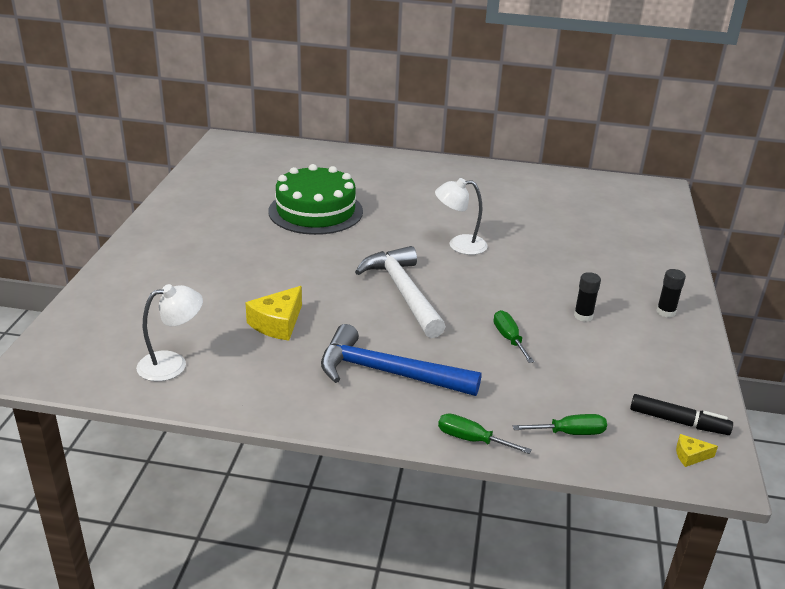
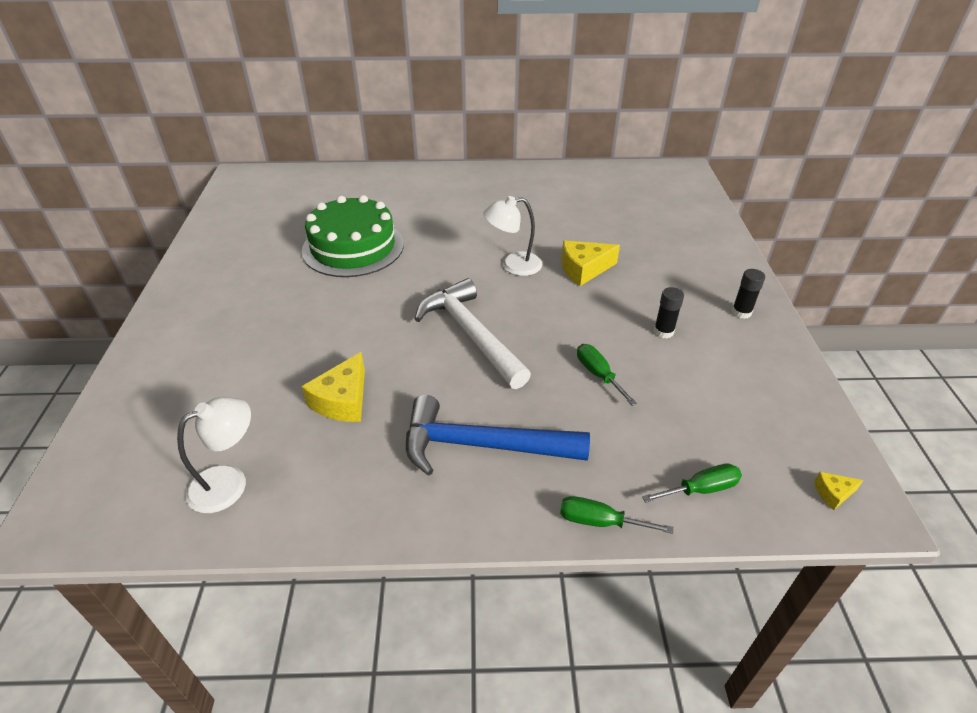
camera: 10 degrees left, 10 degrees up
(525, 257) = (584, 269): none -> yellow cheese
(678, 422) = (804, 450): black marker -> none

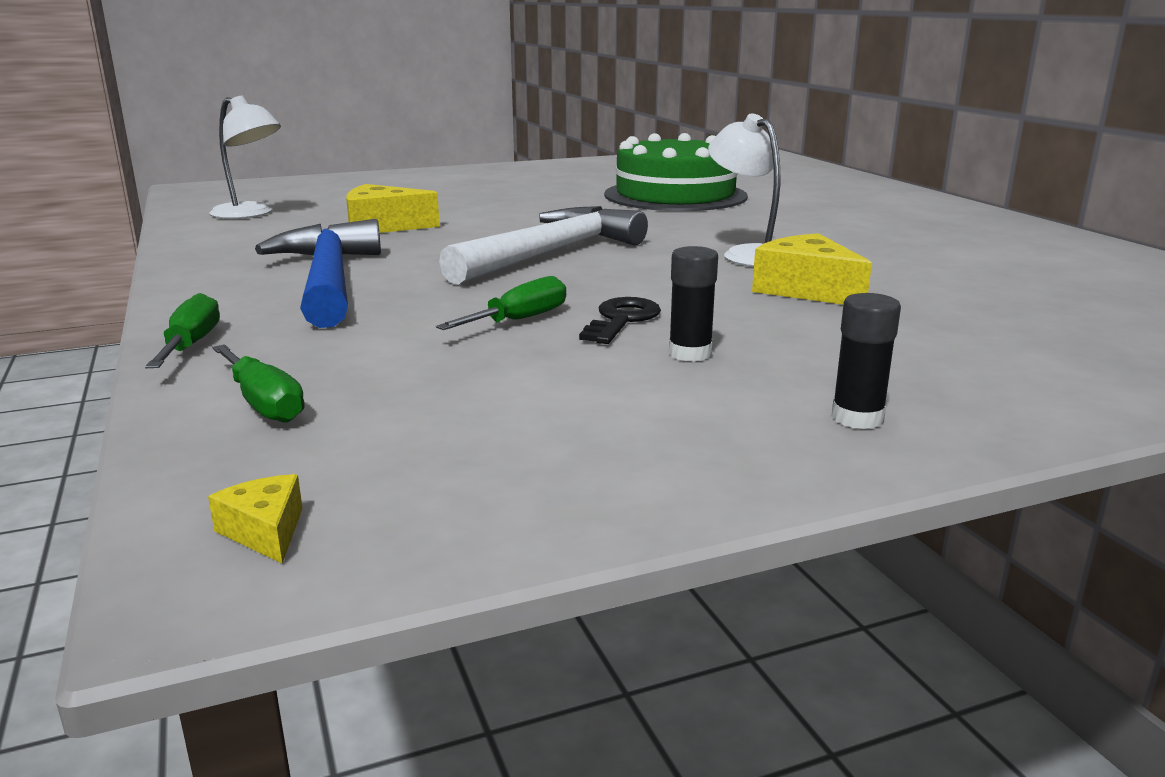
camera: 70 degrees right, 20 degrees down
(610, 339) = (622, 320): none -> black key

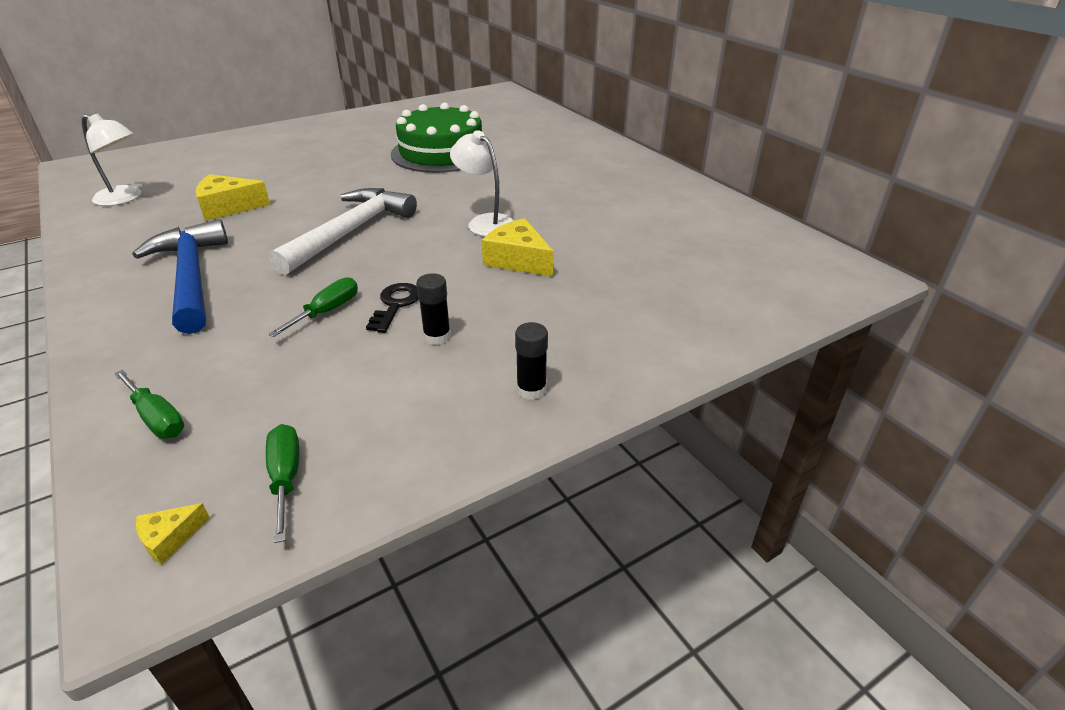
camera: 10 degrees left, 15 degrees up
(191, 345) = (98, 361): green screwdriver -> green screwdriver (286, 477)
(265, 531) = (170, 538): yellow cheese -> yellow cheese turned 90 degrees counterclockwise

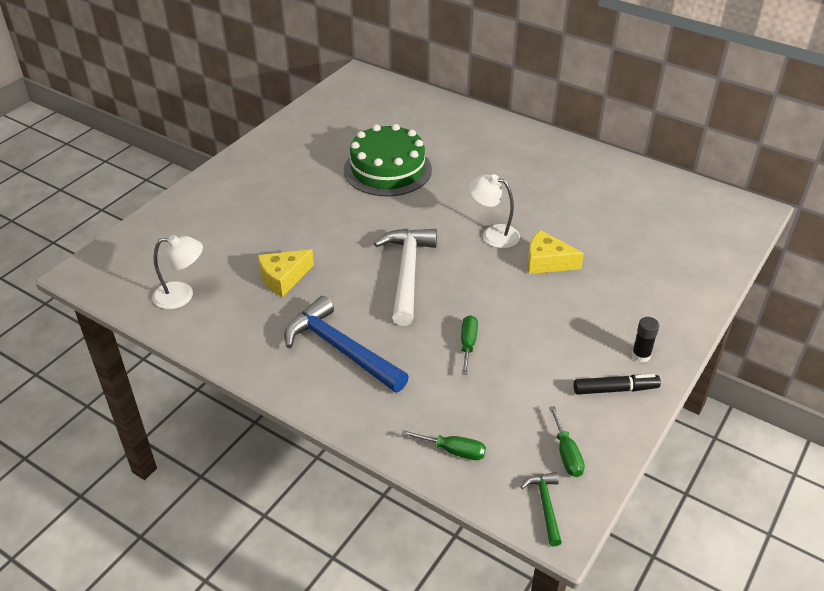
camera: 25 degrees left, 5 degrees up
(170, 538) = (545, 506): yellow cheese -> green hammer
(286, 477) = (566, 454): green screwdriver -> green screwdriver turned 150 degrees counterclockwise
(395, 305) = (505, 324): black key -> none
(437, 336) = (555, 339): black glue stick -> none
(449, 419) = (615, 389): none -> black marker

